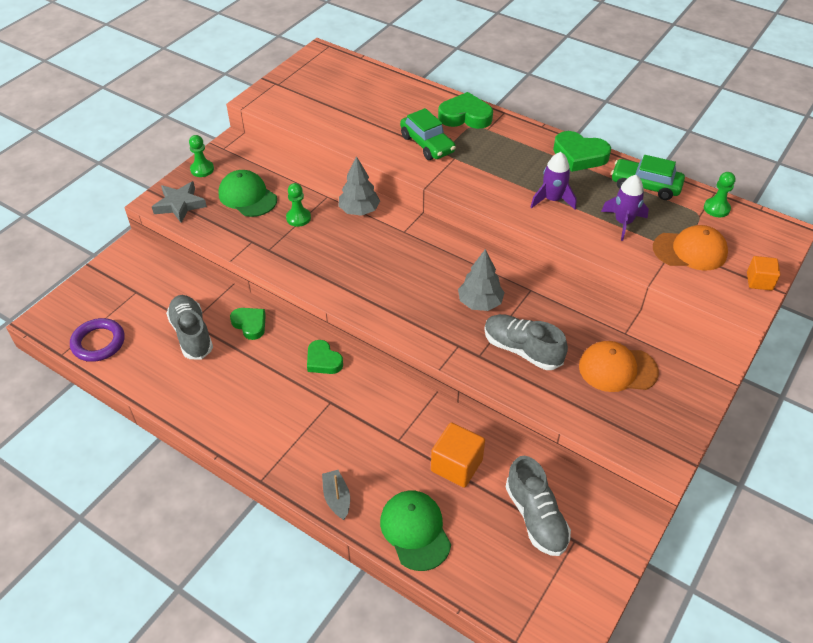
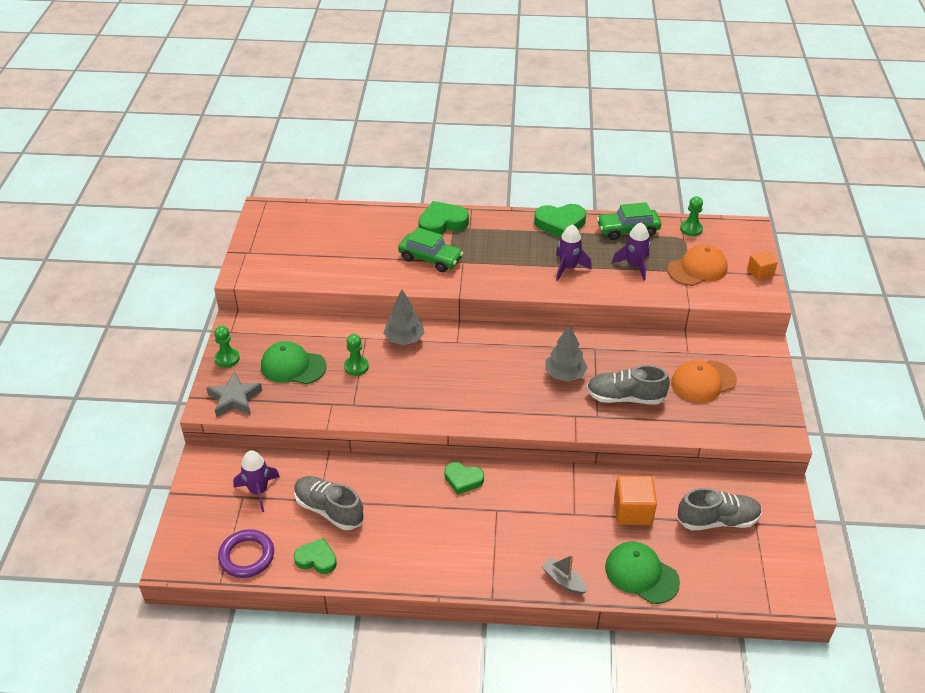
camera: 30 degrees left, 5 degrees down
(151, 293) = (258, 491): none -> purple rocket
(250, 324) = (374, 478): green heart -> green heart (316, 559)
(536, 517) = (717, 520): grey shoe -> grey shoe turned 45 degrees counterclockwise

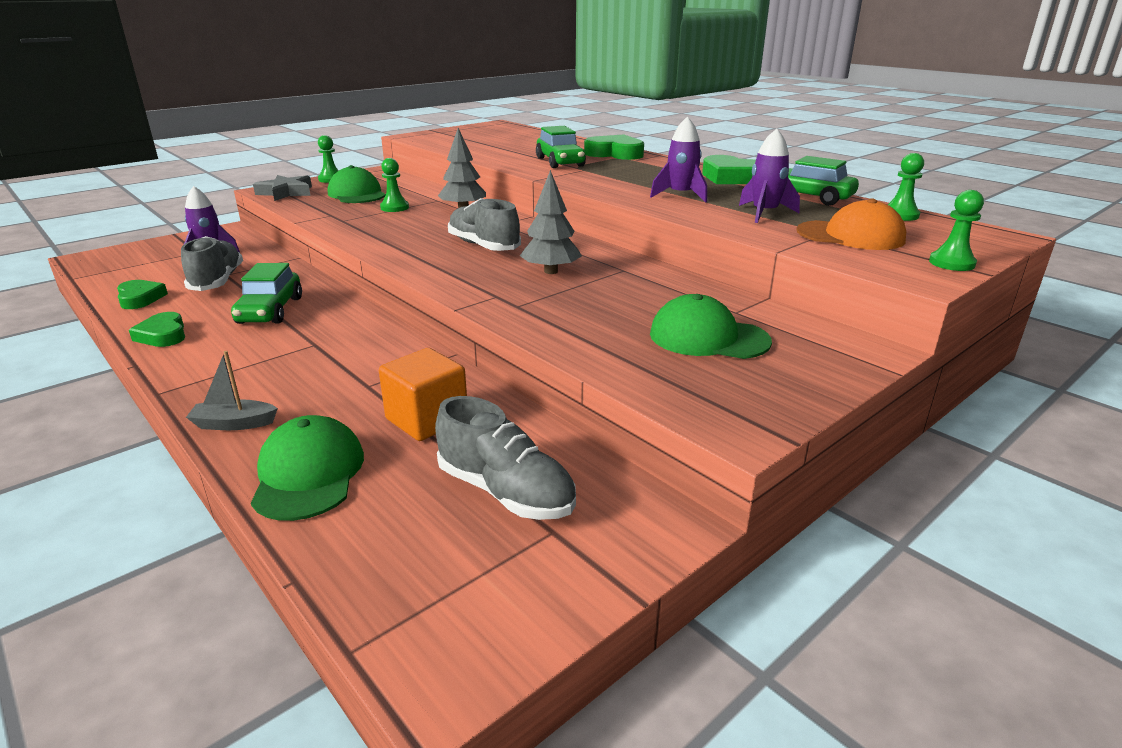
camera: 45 degrees right, 15 degrees down
(247, 556) = (118, 275): purple ring -> none
(419, 506) = (270, 310): none -> green car
(463, 480) = (339, 314): green heart -> green heart (163, 335)
(563, 581) = (234, 424): grey boat -> grey boat turned 90 degrees counterclockwise
(625, 397) = (579, 308): grey shoe -> grey shoe (483, 246)
(703, 382) = (708, 337): orange cap -> green cap
(760, 273) = (951, 263): orange cube -> green pawn

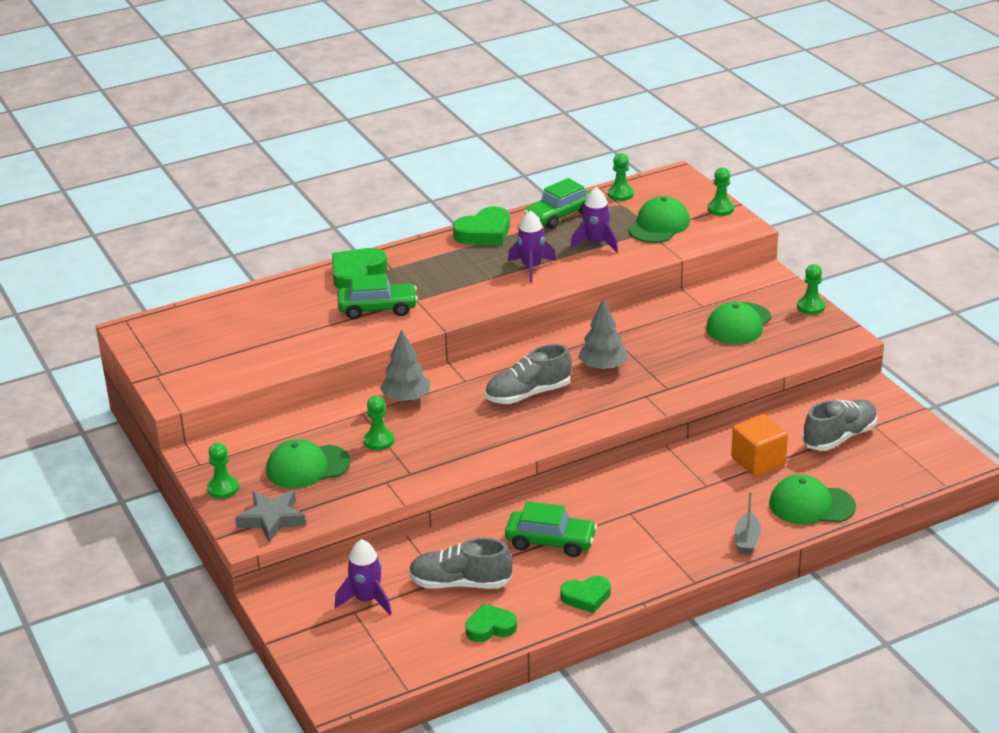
camera: 75 degrees left, 5 degrees up
(812, 390) = (810, 307): none -> green pawn
(850, 236) = (659, 225): orange cap -> green cap

